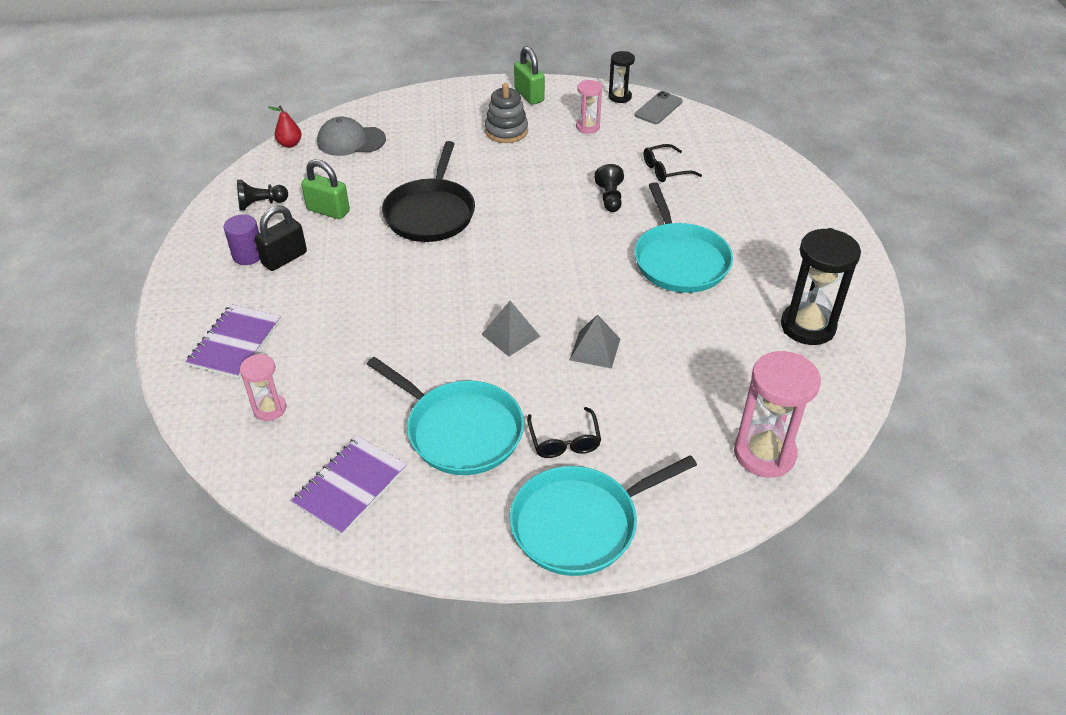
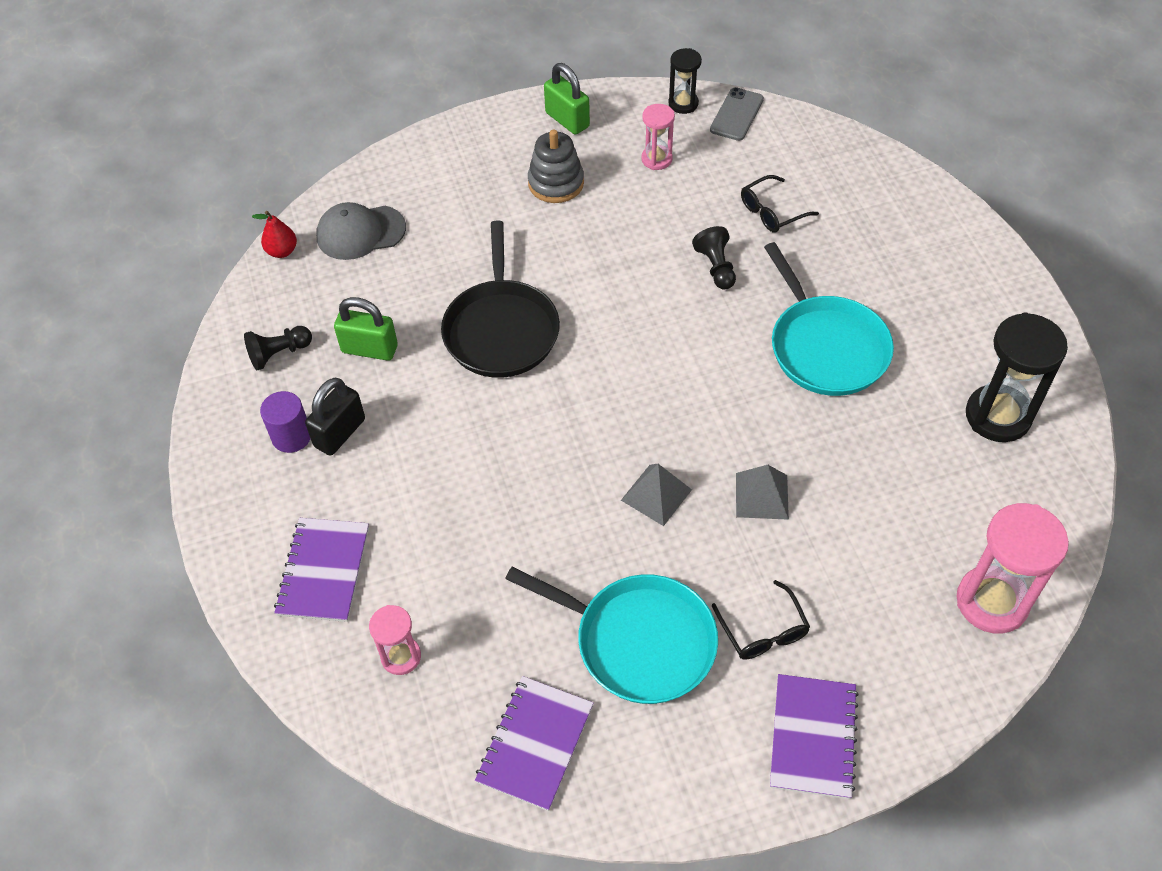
camera: 10 degrees left, 10 degrees up
(580, 523) = (813, 737): turquoise pan -> purple notebook

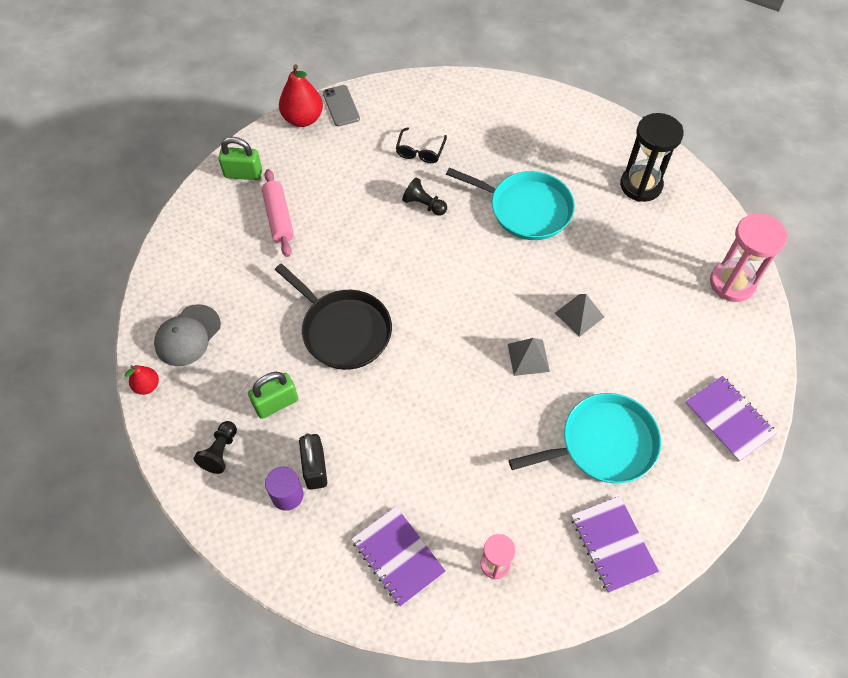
camera: 45 degrees left, 5 degrees up
(556, 183) = (279, 218): grey stacking toy -> pink rolling pin
(656, 159) = (323, 163): pink hourglass -> none
(683, 104) = (303, 119): black hourglass -> red pear
(763, 631) = (653, 385): black glasses -> none

